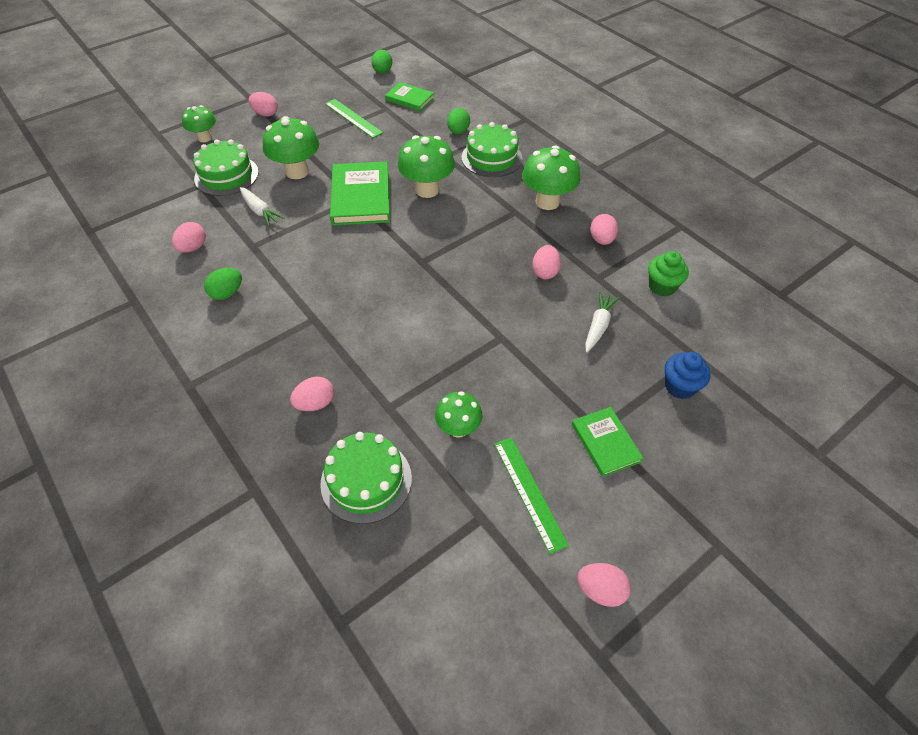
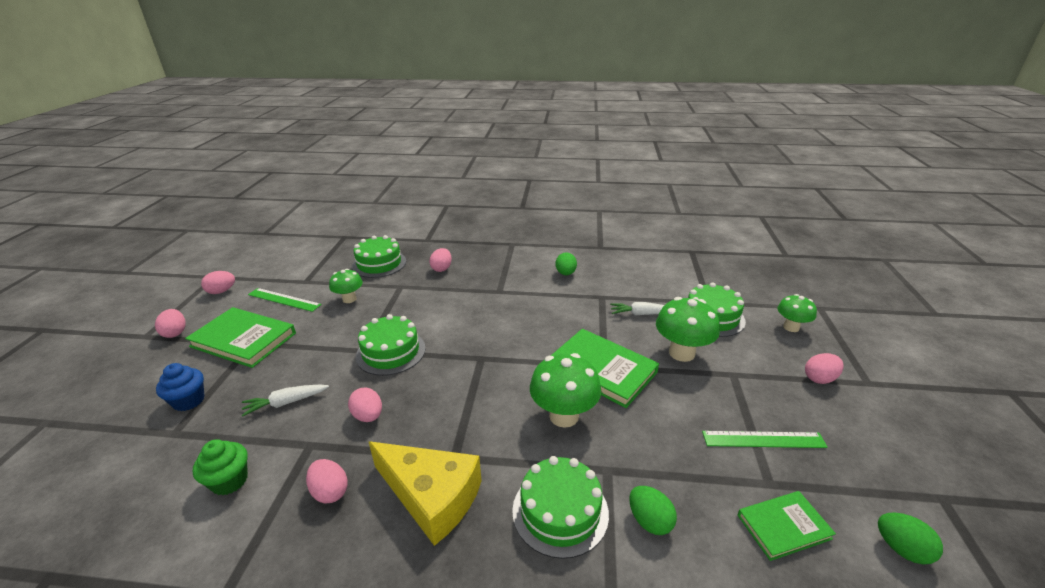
camera: 135 degrees right, 20 degrees down
(193, 248) = (628, 276): pink egg -> pink egg (175, 333)
(481, 318) = (391, 352): none -> green cake
(547, 202) = (431, 497): green mushroom -> yellow cheese
(598, 326) = (286, 403): white carrot -> white carrot turned 90 degrees clockwise
(605, 443) = (243, 340): green book -> green book, size x1.71

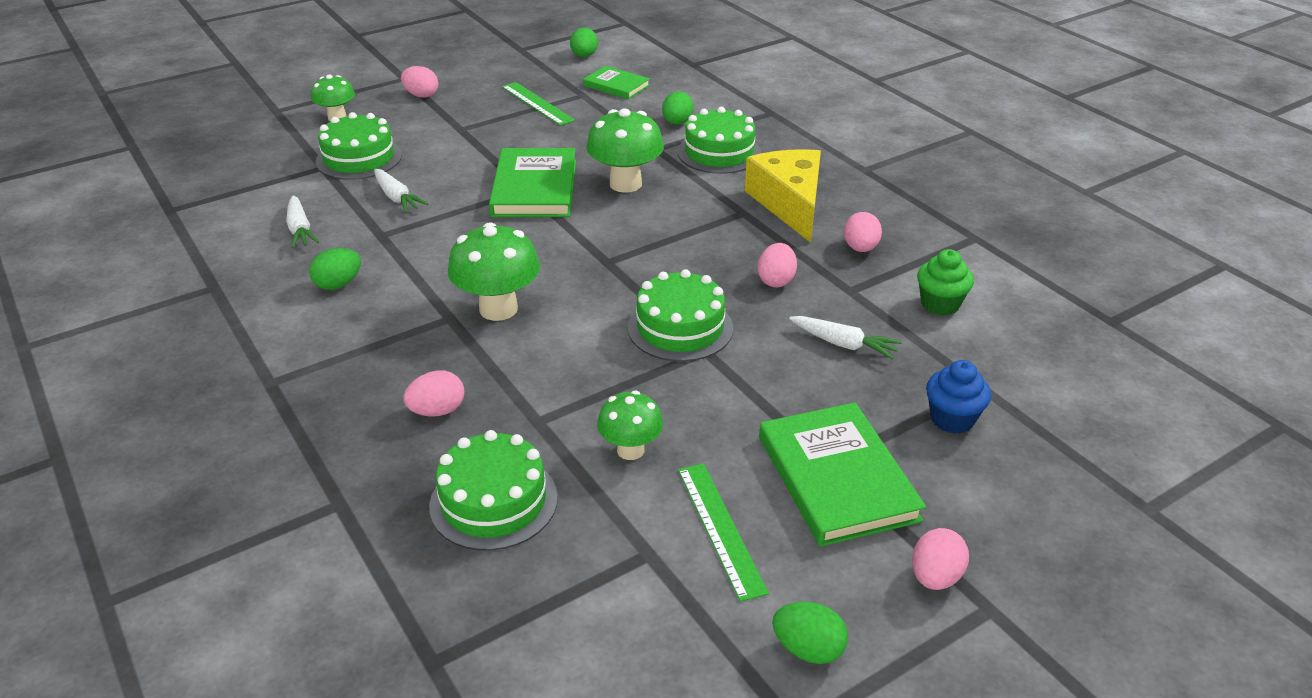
camera: 130 degrees left, 5 degrees up
(222, 291) = (808, 649): pink egg -> green egg
(633, 277) = (300, 229): none -> white carrot
(681, 353) = (453, 158): green mushroom -> green mushroom (498, 309)

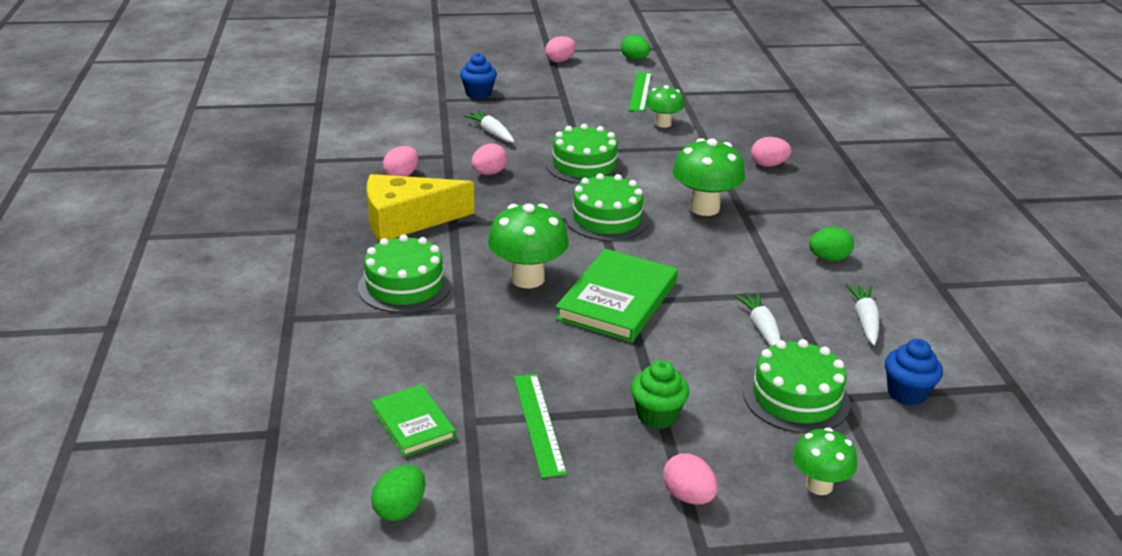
camera: 155 degrees left, 5 degrees down
(267, 182) = (907, 393): none -> blue cupcake
(493, 501) = (749, 124): green cake -> green cake (607, 219)
(677, 123) = (404, 336): green egg -> none
(789, 203) = (406, 220): yellow cheese -> yellow cheese turned 60 degrees clockwise
(837, 478) = (565, 91): green book -> none
(940, 304) = (402, 134): green cupcake -> green cupcake (657, 416)

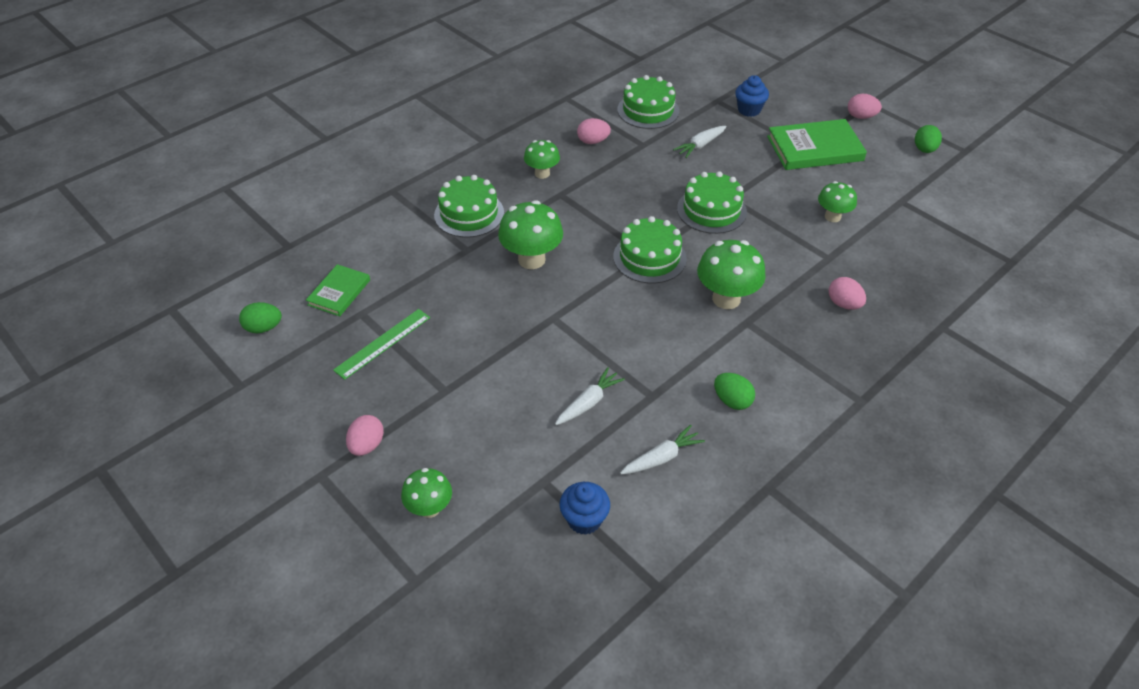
camera: 55 degrees right, 15 degrees up
(406, 220) = (542, 173): yellow cheese -> green mushroom
(489, 173) = (643, 174): pink egg -> none
(491, 133) = (700, 145): white carrot -> white carrot turned 150 degrees counterclockwise
(617, 300) = (550, 313): green book -> green book (815, 148)
(640, 91) = (870, 179): green ruler -> none
(657, 416) = (436, 393): green cupcake -> none
(796, 397) = (520, 456): green cake -> green cake (648, 110)

